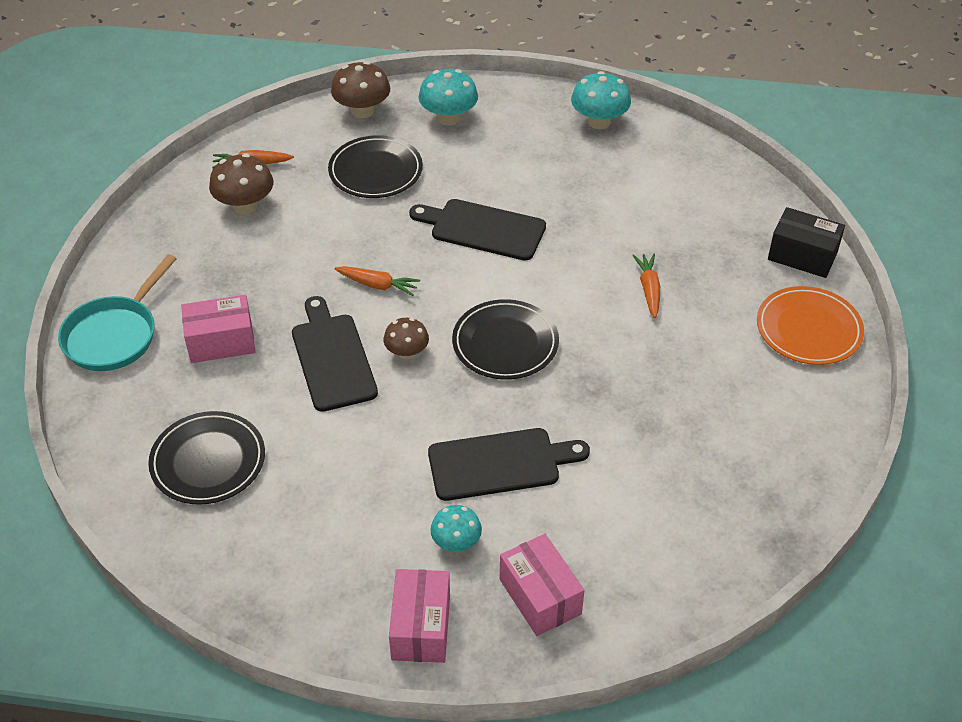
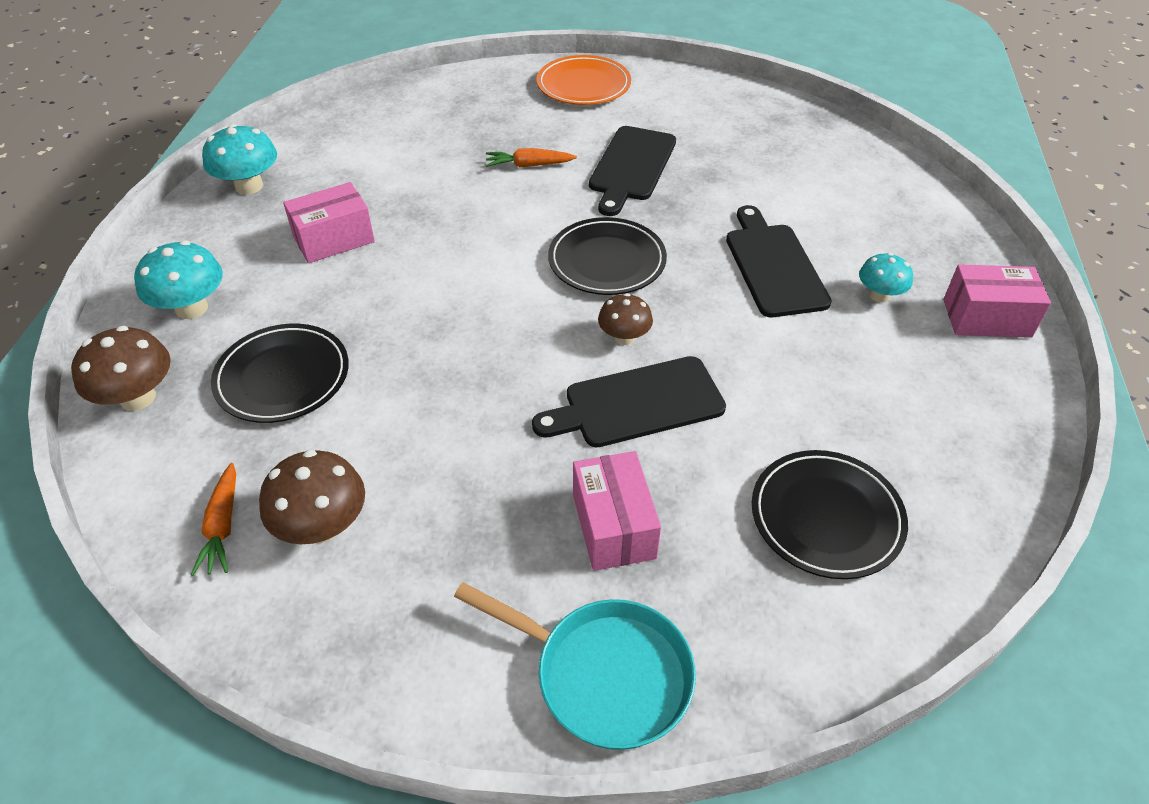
camera: 90 degrees left, 0 degrees up
(377, 285) = (509, 367): orange carrot -> none
(483, 229) = (419, 277): black cutting board -> black cutting board (631, 167)
(540, 596) = (921, 243): pink box -> pink box (334, 239)
(802, 255) = (489, 80): black box -> none

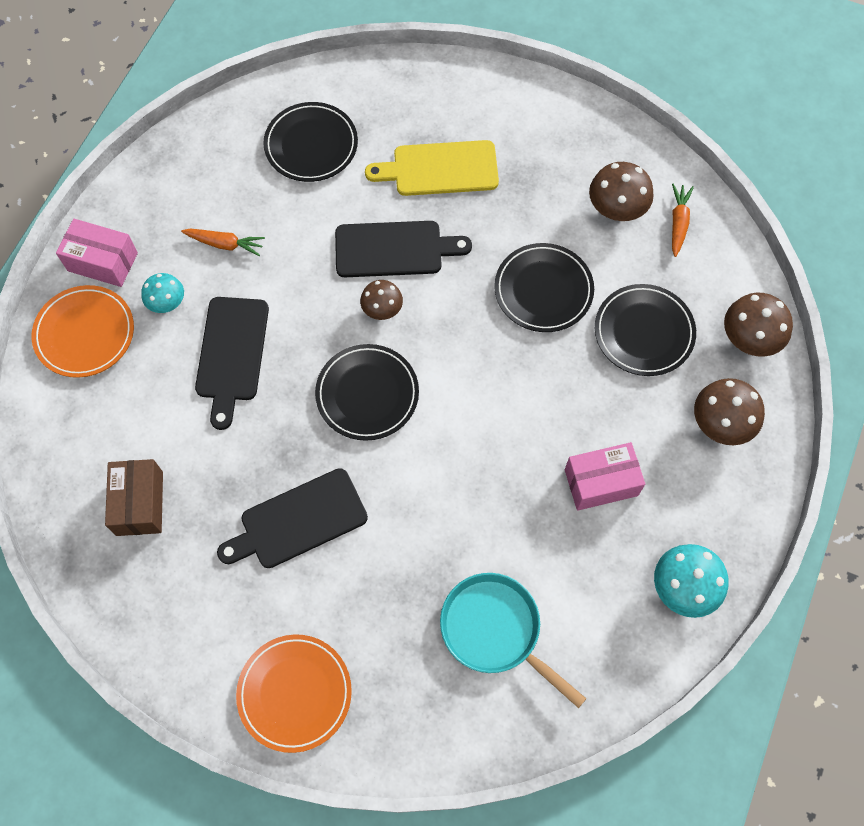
camera: 165 degrees left, 20 degrees up
(191, 308) = (721, 423): turquoise mushroom -> brown mushroom
(422, 397) = (543, 290): none -> black plate
(529, 165) = (398, 550): orange carrot -> orange carrot (225, 244)
(604, 675) = (471, 94): turquoise pan -> turquoise pan (495, 630)
(613, 526) = (440, 169): pink box -> yellow cutting board
(631, 167) = (298, 520): black cutting board -> black cutting board turned 150 degrees counterclockwise
(783, 153) = (139, 503): none -> brown box
(943, 253) = (85, 333): none -> orange plate

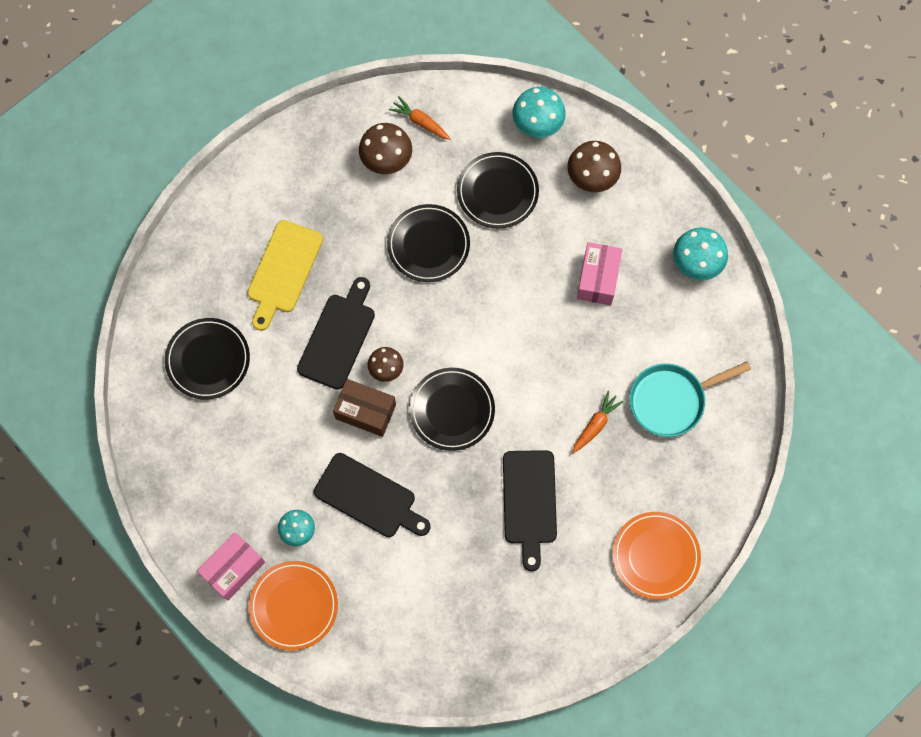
camera: 65 degrees left, 5 degrees up
(139, 503) = (461, 614): brown box -> brown box (365, 412)
(225, 244) = (267, 465): orange carrot -> orange carrot (595, 425)
(749, 338) = (537, 124): brown mushroom -> turquoise mushroom

